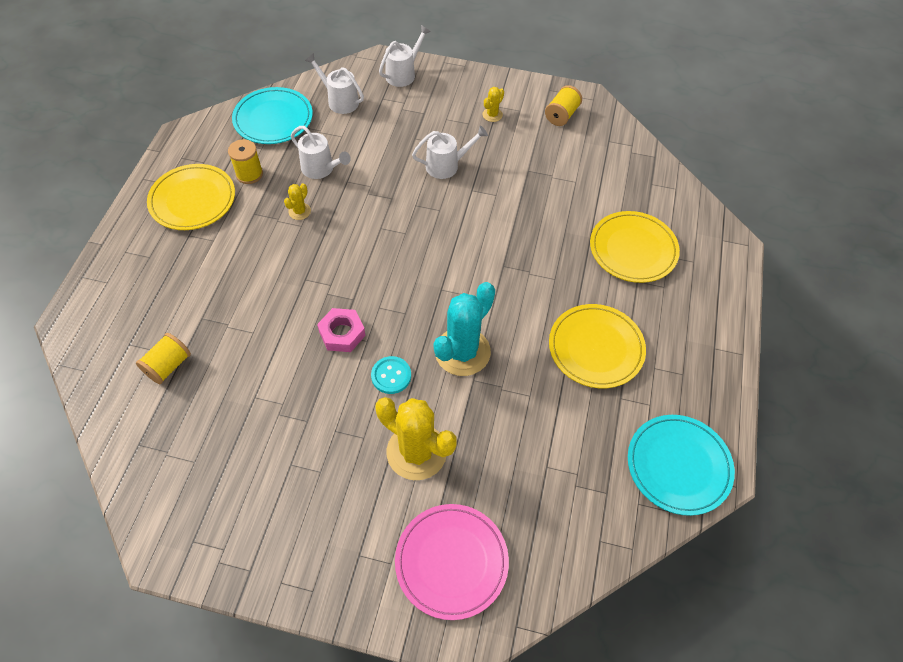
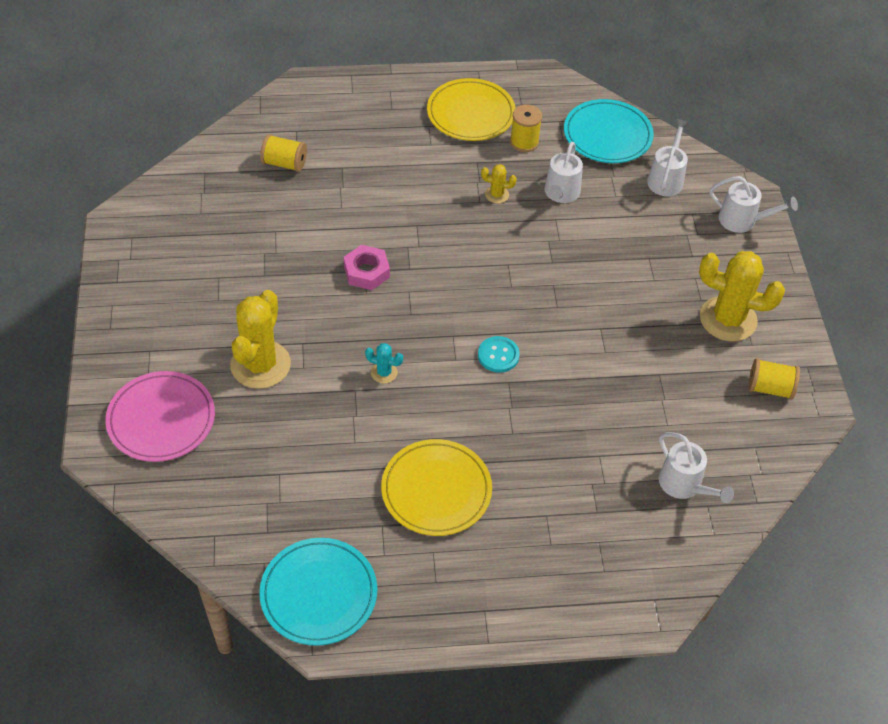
camera: 70 degrees right, 5 degrees down
(391, 376) = (334, 323): turquoise button -> turquoise button (498, 355)
(446, 165) = (624, 296): white watering can -> white watering can (684, 485)
(462, 352) = (384, 372): turquoise cactus -> turquoise cactus, size x0.45
(492, 115) = (728, 319): yellow cactus -> yellow cactus, size x2.23
(633, 249) = (591, 503): yellow plate -> none

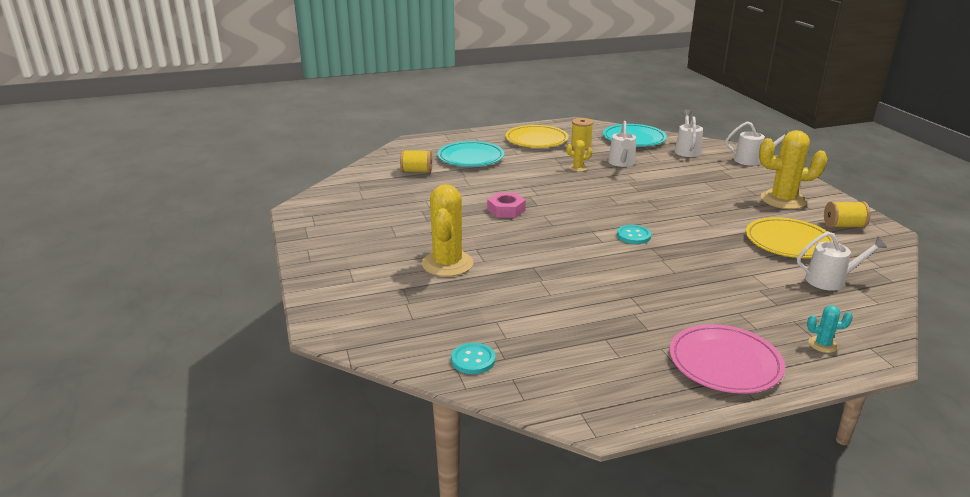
camera: 10 degrees left, 25 degrees down
(161, 419) = (375, 304): pink plate -> pink plate (725, 363)
(234, 527) = (473, 360): none -> turquoise button
(318, 594) = (576, 391): turquoise plate -> turquoise plate (470, 157)
(384, 372) = (551, 255): turquoise cactus -> turquoise cactus (822, 344)
(436, 490) = (637, 311): yellow plate -> yellow plate (788, 242)
(684, 485) = (830, 280): white watering can -> white watering can turned 45 degrees counterclockwise

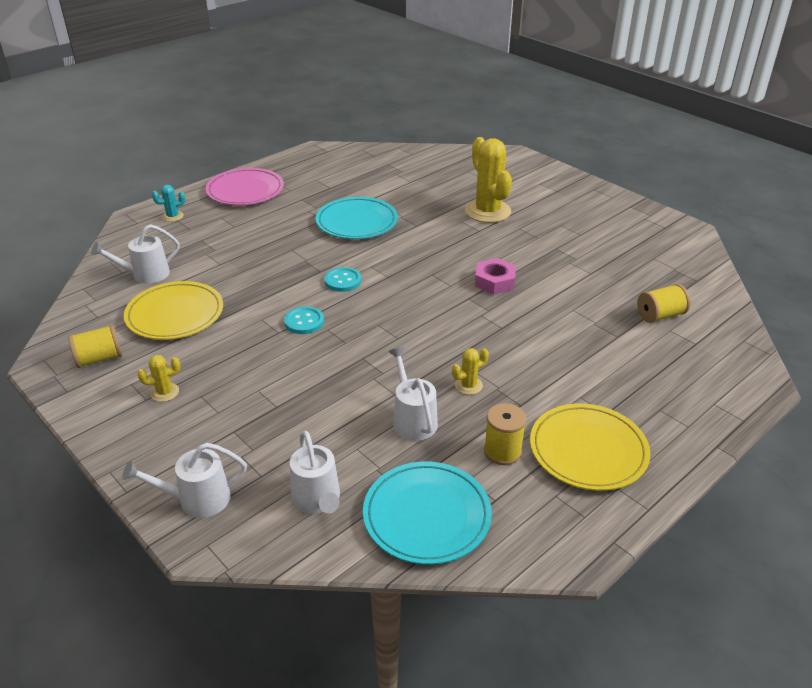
camera: 155 degrees right, 10 degrees up
(470, 157) = (632, 365): turquoise plate -> turquoise plate (357, 222)
(473, 360) = (406, 159): turquoise button -> turquoise button (304, 322)
(783, 200) = (164, 392): yellow cactus -> yellow cactus, size x0.45

